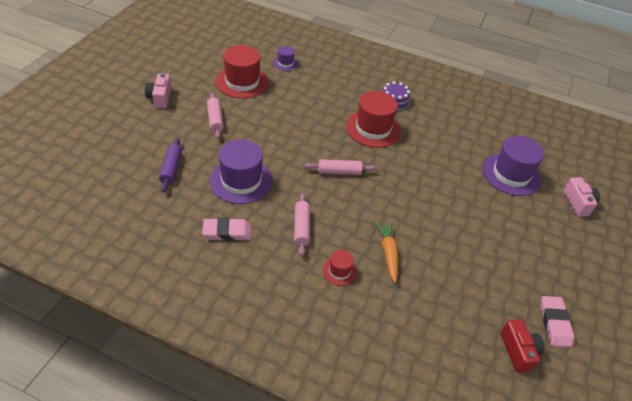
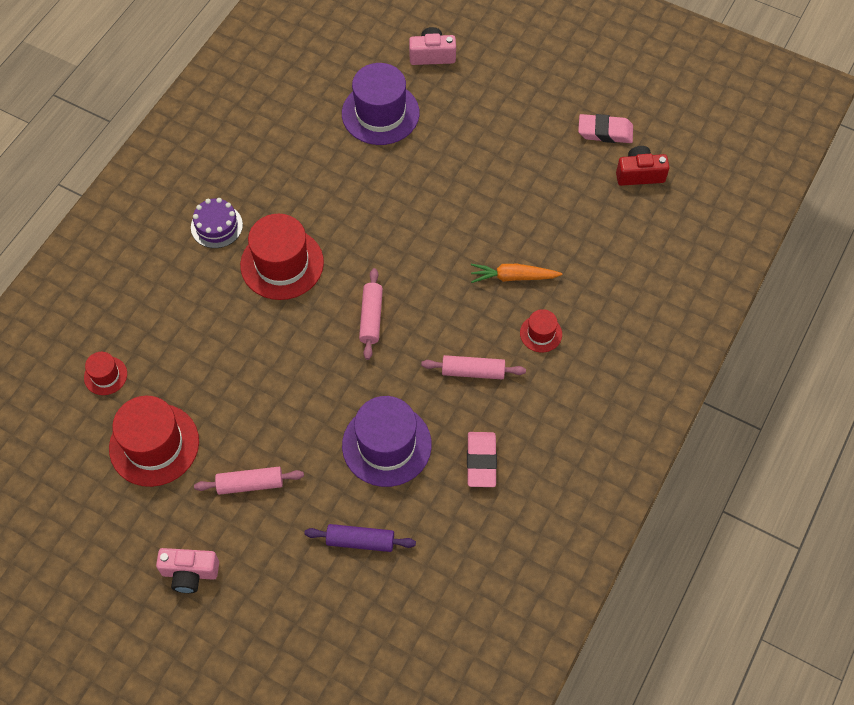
camera: 80 degrees left, 15 degrees up
(285, 63) = (105, 375): purple hat -> red hat

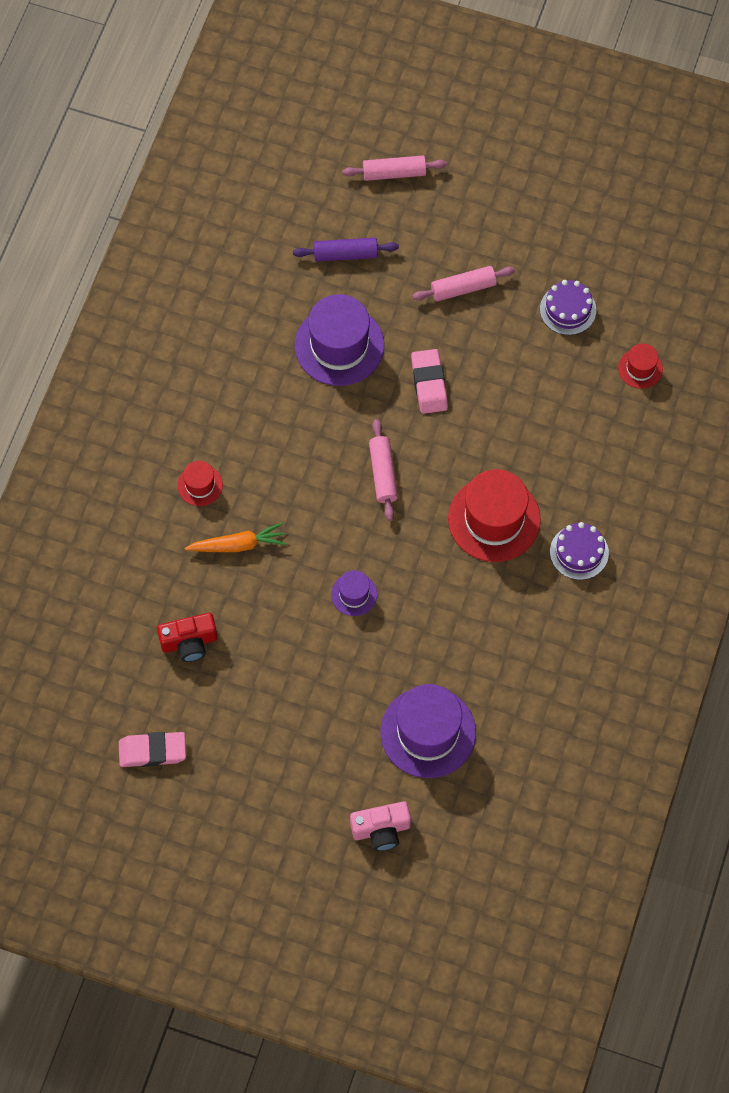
camera: 170 degrees right, 5 degrees up
(154, 444) = (568, 309): red hat -> purple cake
(190, 573) = (496, 203): pink camera -> none
(418, 222) = (354, 594): none -> purple hat
(473, 371) = (265, 432): pink rolling pin -> pink rolling pin (394, 173)
(481, 461) = (243, 344): pink eraser -> pink eraser (429, 384)
(639, 174) = (107, 699): red camera -> red camera (189, 642)

